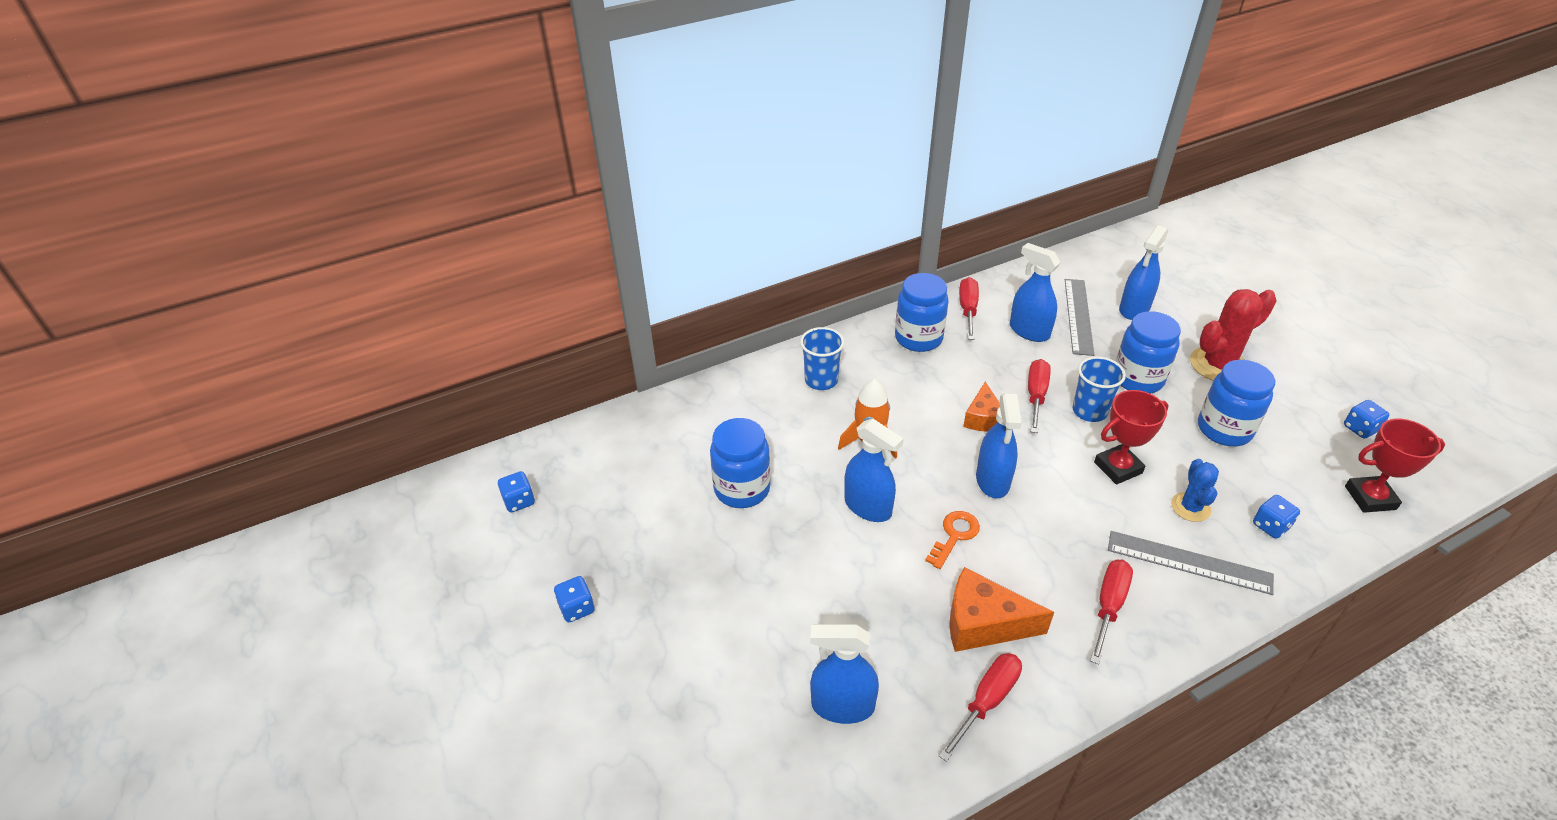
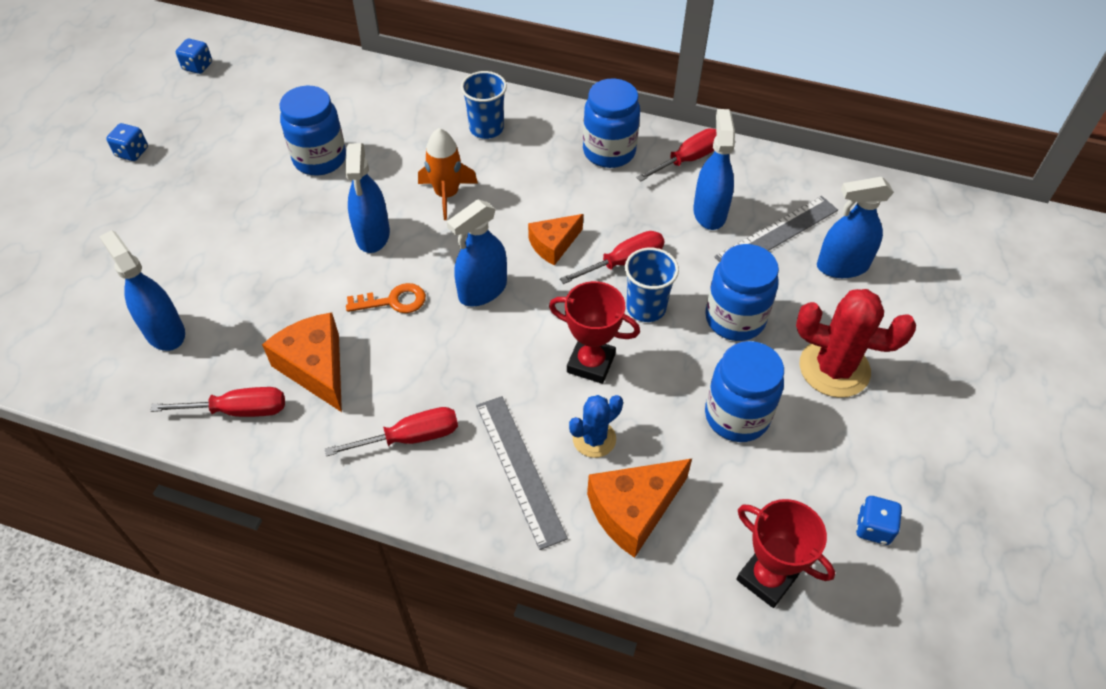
camera: 45 degrees right, 10 degrees up
(1270, 526) = (633, 510): blue dice -> orange cheese

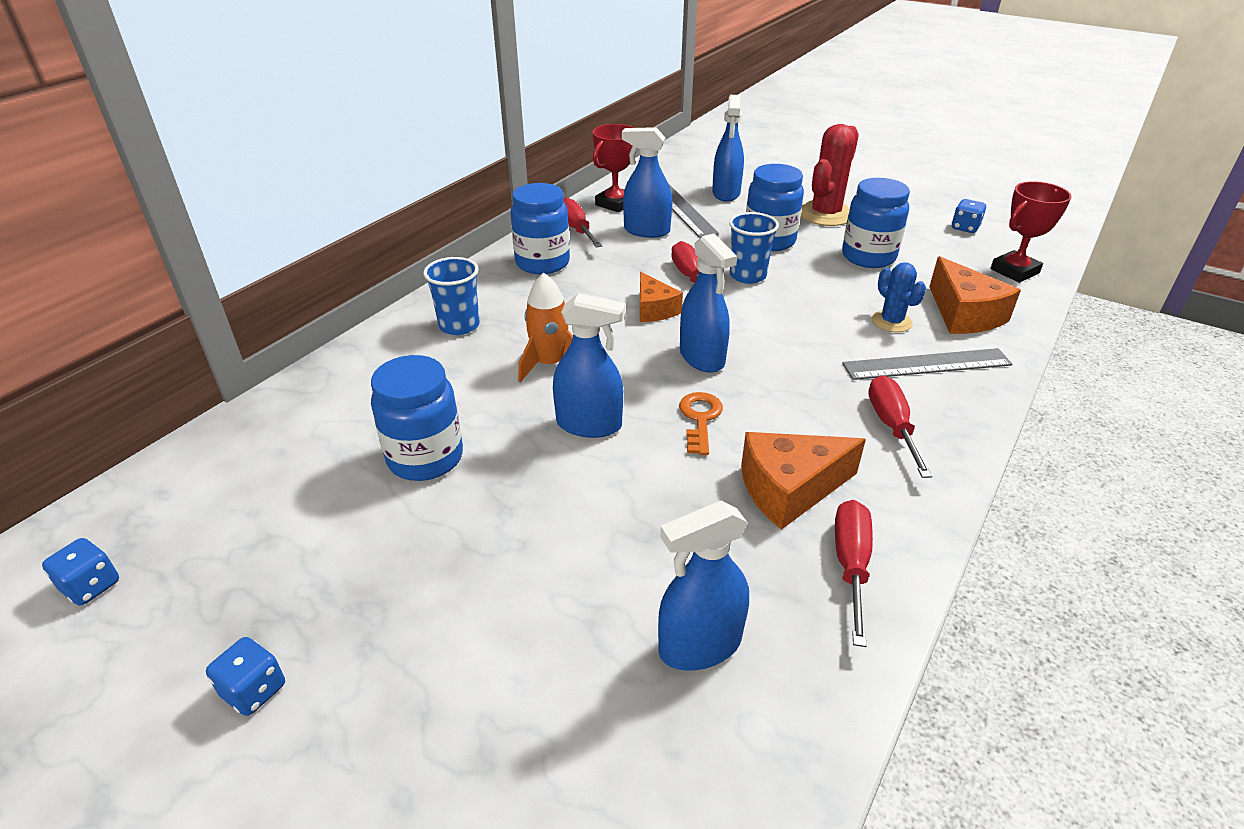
camera: 75 degrees left, 15 degrees down
(591, 363) = (807, 311): red trophy -> red trophy (615, 204)

